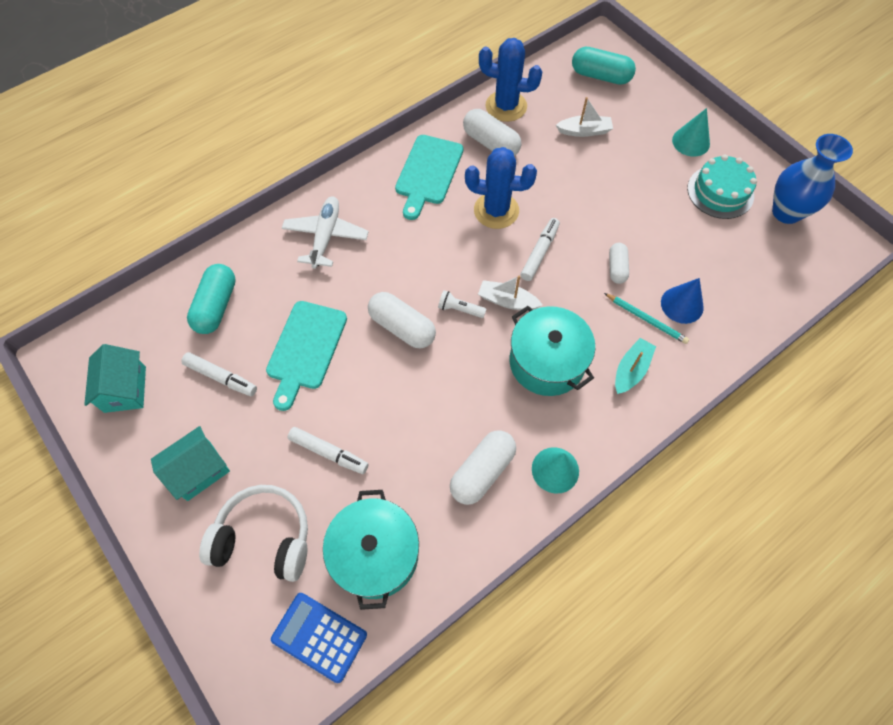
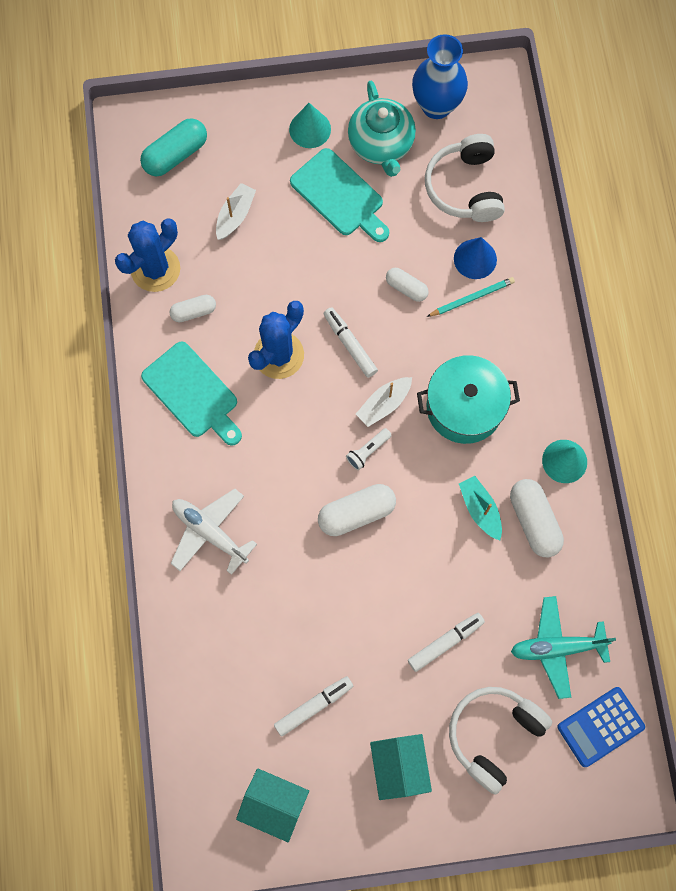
camera: 60 degrees left, 10 degrees up
(216, 306) = (230, 677): turquoise capsule -> none
(305, 349) = (328, 613): turquoise cutting board -> turquoise cutting board (340, 196)
(375, 554) = (557, 647): turquoise pot -> turquoise plane
(491, 143) = (193, 312): white capsule -> white capsule, size x0.61
(631, 370) = (511, 342): turquoise boat -> turquoise boat (480, 509)
(720, 192) = (381, 144): turquoise cake -> turquoise teapot
(736, 266) = (465, 187): none -> white headphones

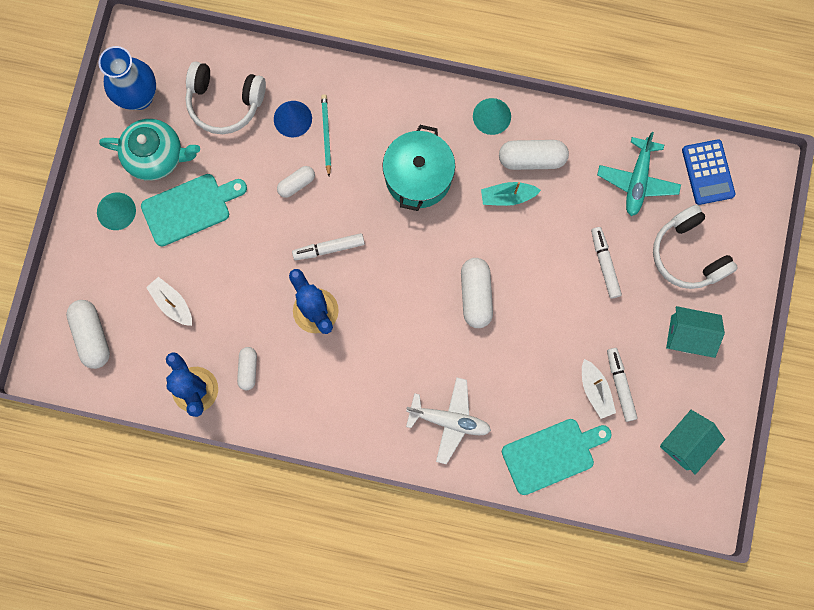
camera: 70 degrees left, 5 degrees up
(176, 155) = (92, 336): turquoise capsule -> white capsule
(193, 393) = (322, 394): turquoise cutting board -> turquoise cutting board (552, 454)
(210, 532) = (449, 420): white plane -> white plane turned 135 degrees counterclockwise
(368, 451) = (427, 267): white flashlight -> none
(384, 404) = (391, 240): white boat -> white boat (595, 391)

